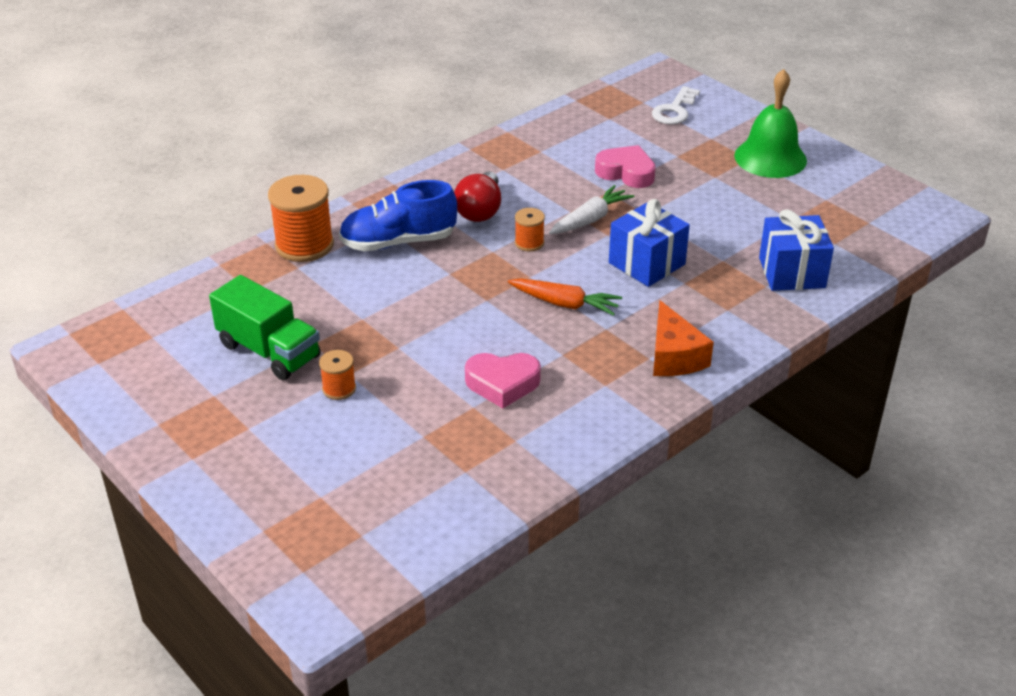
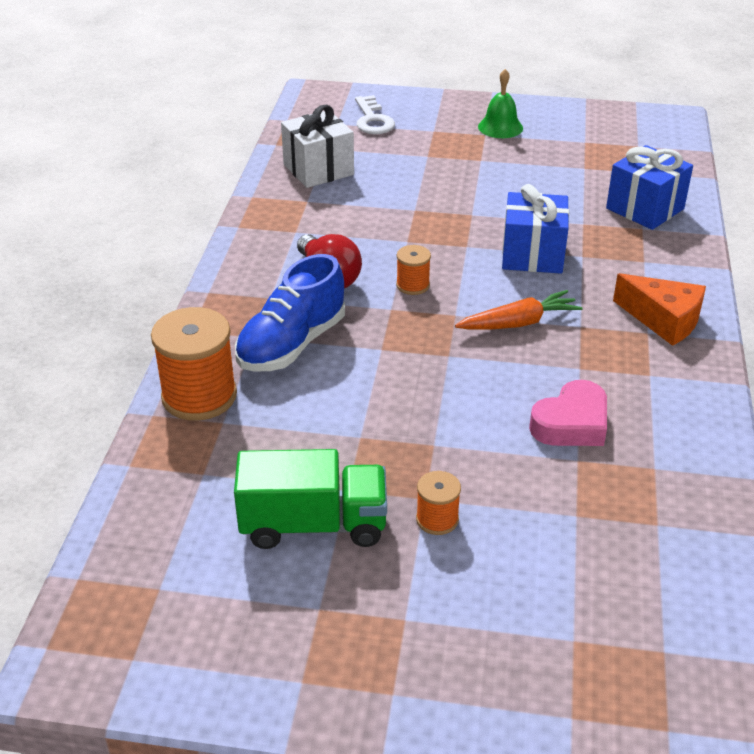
camera: 40 degrees left, 0 degrees up
(580, 132) = (318, 170): none -> white gift
(590, 219) = (434, 240): white carrot -> none
(626, 172) = (407, 187): pink heart -> none
(770, 158) = (500, 127): green bell -> green bell, size x0.62

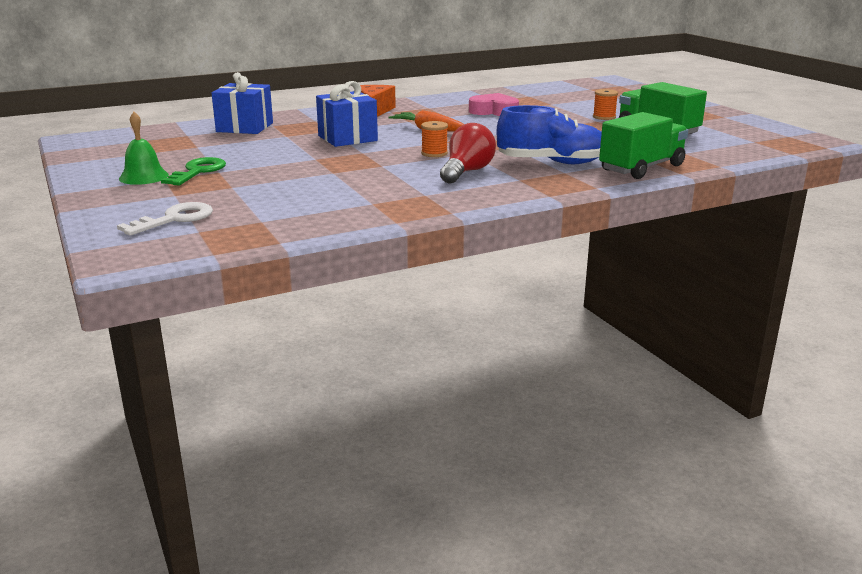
camera: 125 degrees left, 15 degrees down
(199, 396) = (641, 168): orange spool -> green truck
(318, 170) = (311, 213): white gift -> none
(490, 151) = (198, 171): none -> green key

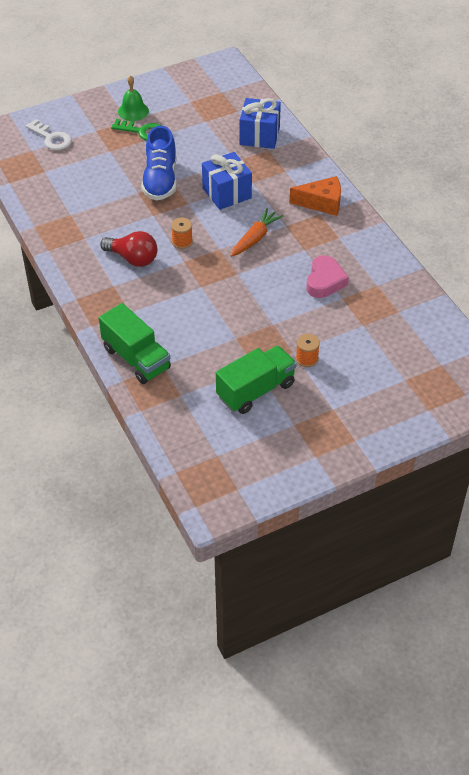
camera: 90 degrees right, 25 degrees up
(552, 163) = (153, 307): blue shoe -> blue shoe (160, 180)

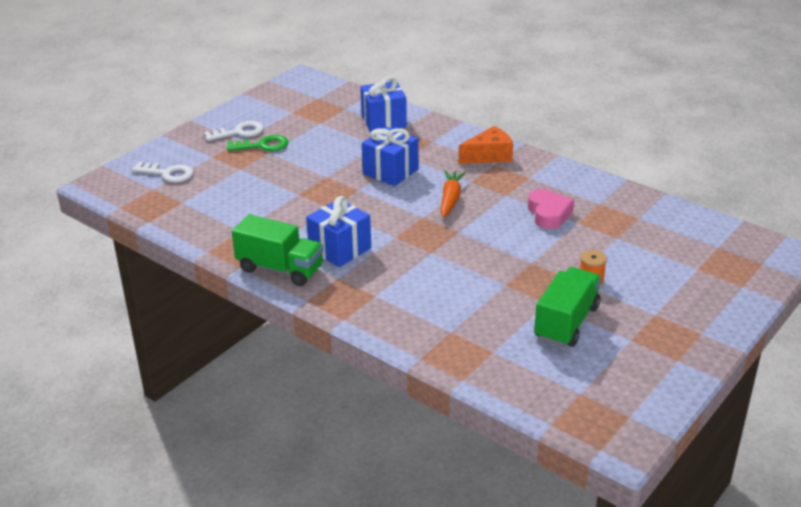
camera: 25 degrees left, 15 degrees down
(133, 111) = (239, 132): green bell -> white key
(133, 258) = (340, 249): red light bulb -> blue gift
(136, 358) = (417, 334): green truck -> green truck (280, 269)
(160, 180) = (314, 178): blue shoe -> none
(182, 241) = (379, 221): orange spool -> none

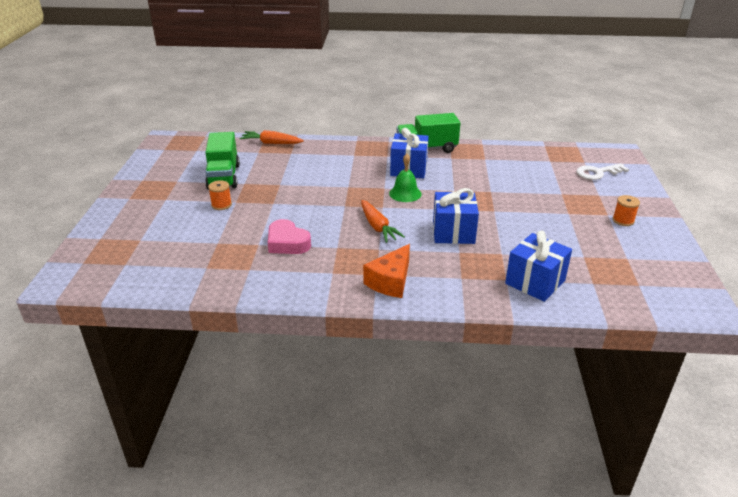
camera: 145 degrees right, 0 degrees up
(239, 132) = (623, 220): white key -> orange spool
(263, 145) = (583, 216): green key -> none
(383, 222) = (405, 193): none -> green bell
(462, 362) = (271, 143): none -> orange carrot

